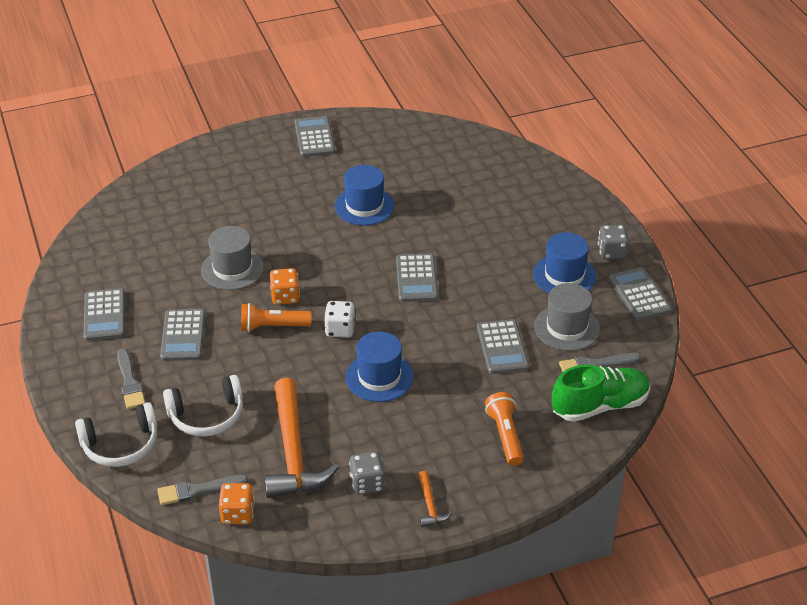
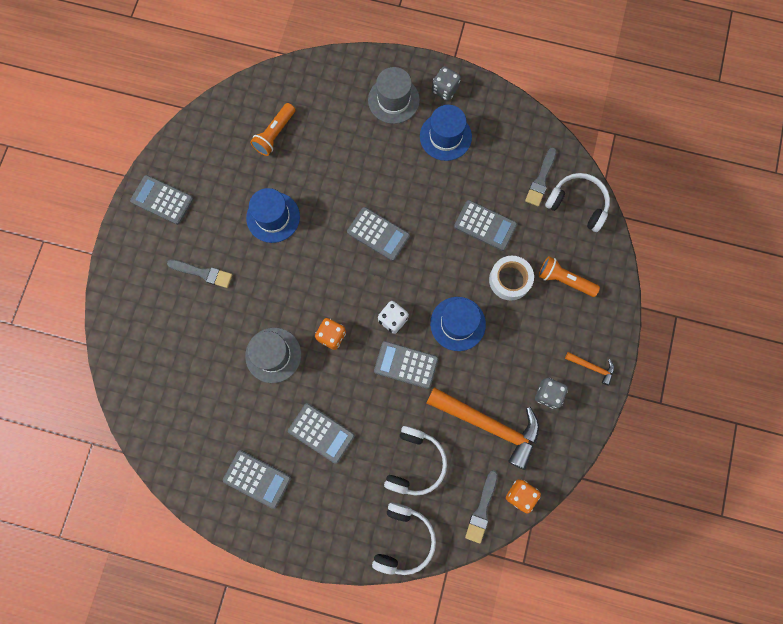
camera: 55 degrees left, 35 degrees up
(130, 382) = (344, 499): grey brush -> grey brush (203, 273)
(273, 326) = (357, 364): orange flashlight -> orange flashlight (275, 134)
(463, 393) = (510, 280): none -> white tape
(567, 327) = (495, 172): grey hat -> grey hat (393, 100)
(600, 406) = (577, 204): green shoe -> white headphones
(639, 294) = (497, 104): grey calculator -> grey calculator (406, 364)

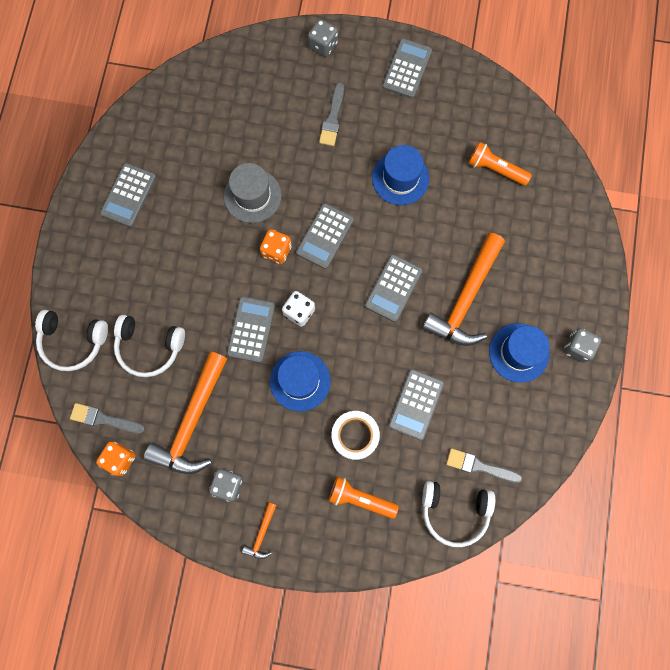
camera: 85 degrees right, 0 degrees up
(123, 275) = (323, 45): none -> grey dice
(321, 433) = (175, 251): grey calculator -> grey calculator (324, 236)
(393, 100) = (555, 291): grey hat -> none
(393, 173) = (465, 298): none -> orange hammer
(564, 280) = (360, 499): orange flashlight -> orange flashlight turned 90 degrees counterclockwise
(577, 204) = (454, 511): white headphones -> white headphones turned 75 degrees clockwise

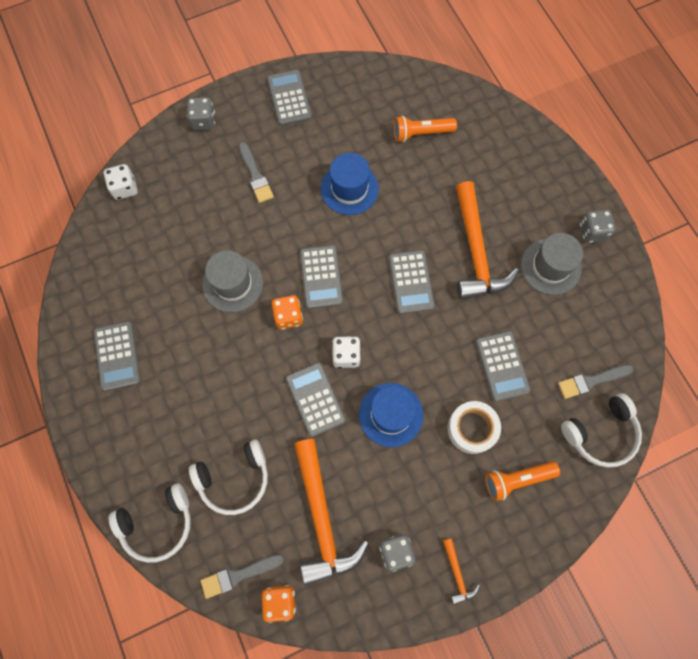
camera: 35 degrees left, 5 degrees down
(223, 63) = (125, 188): none -> white dice
(518, 352) = (550, 266): blue hat -> grey hat

